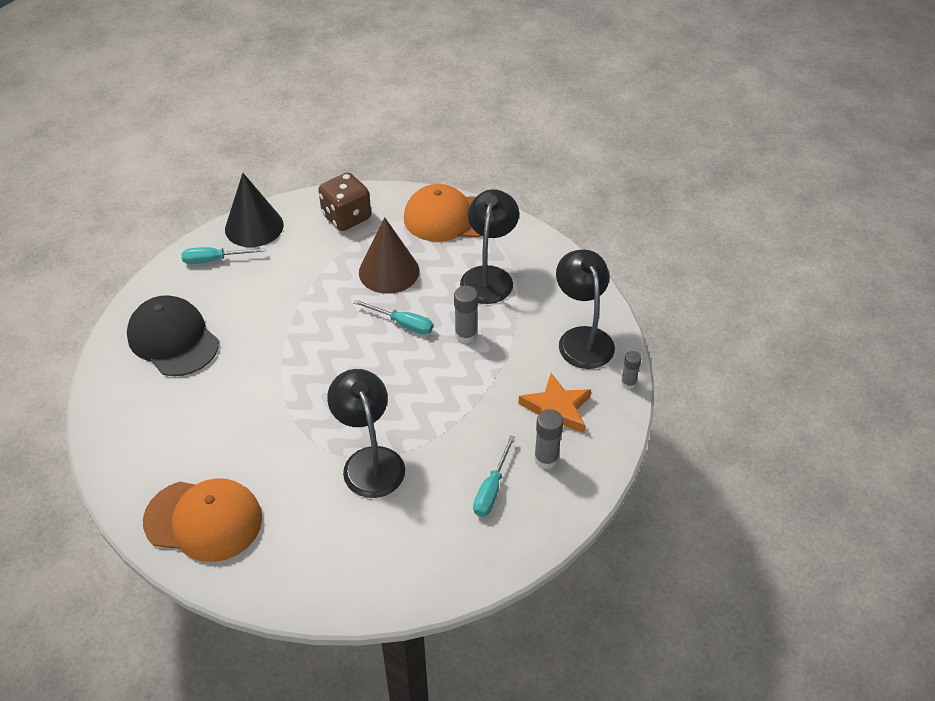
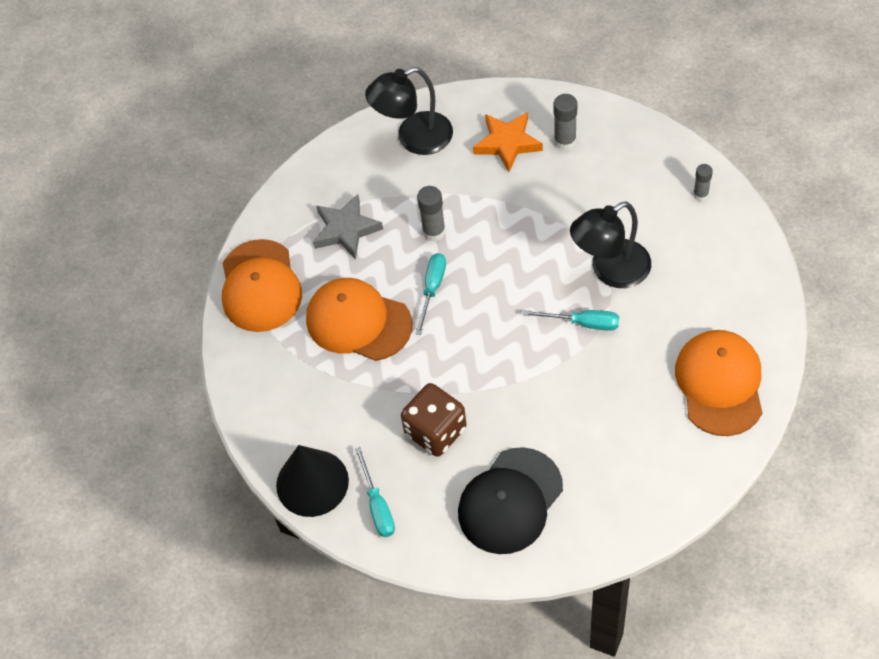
camera: 95 degrees left, 10 degrees up
(346, 217) = (277, 388): brown dice -> brown dice (435, 431)
(389, 271) = (358, 322): brown cone -> orange cap
(489, 276) = (346, 230): black lamp -> grey star
(491, 489) = (609, 173): turquoise screwdriver -> turquoise screwdriver (583, 323)
(628, 383) = (461, 96): grey glue stick -> grey glue stick (700, 194)

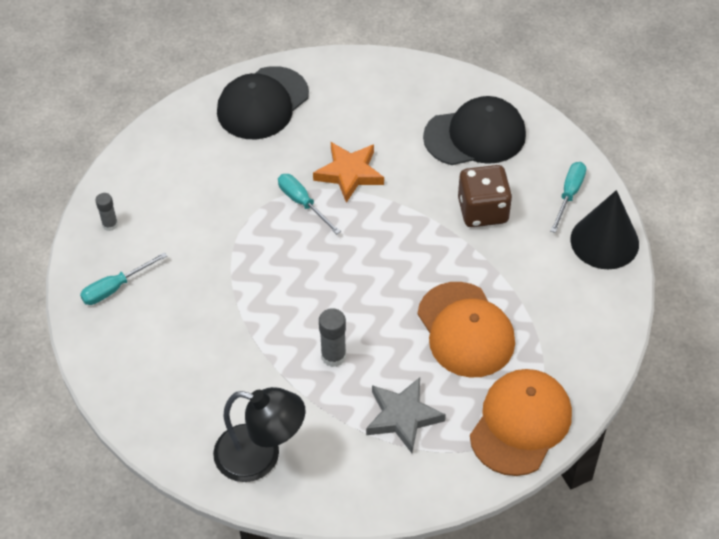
camera: 145 degrees left, 5 degrees down
(432, 289) = (383, 311): turquoise screwdriver -> turquoise screwdriver (115, 288)
(507, 143) = (192, 384): orange star -> orange star (349, 174)
(565, 141) = (147, 348): grey glue stick -> none
(610, 271) = (240, 222): black lamp -> none
(719, 383) = (262, 103): orange cap -> black cap

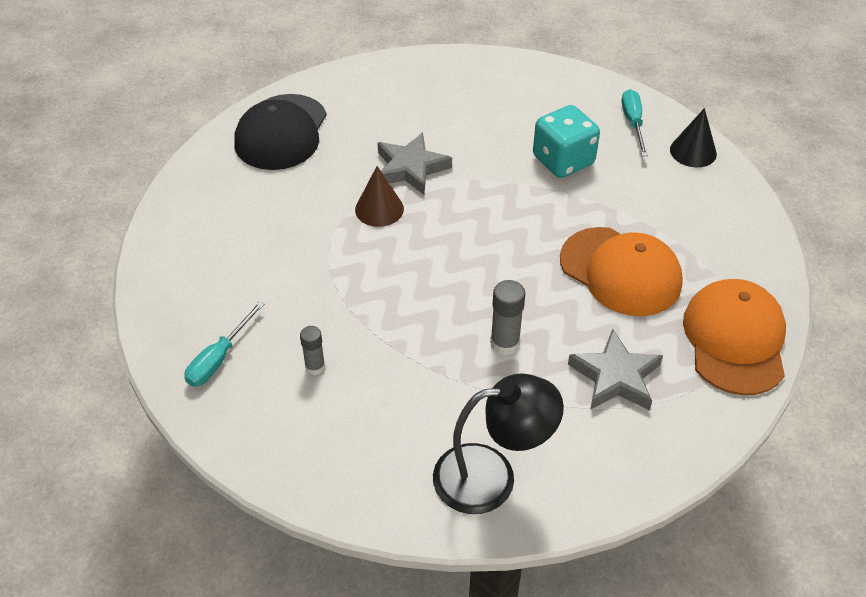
camera: 25 degrees left, 5 degrees down
(110, 225) = (177, 296): grey glue stick -> grey glue stick (315, 367)
(302, 203) = (379, 209): turquoise screwdriver -> brown cone
(349, 174) = (410, 168): orange star -> grey star
(475, 136) = (512, 100): black cap -> none
(483, 211) = (563, 161): brown dice -> turquoise dice
(604, 241) = (693, 151): black cone -> black cone, size x0.65

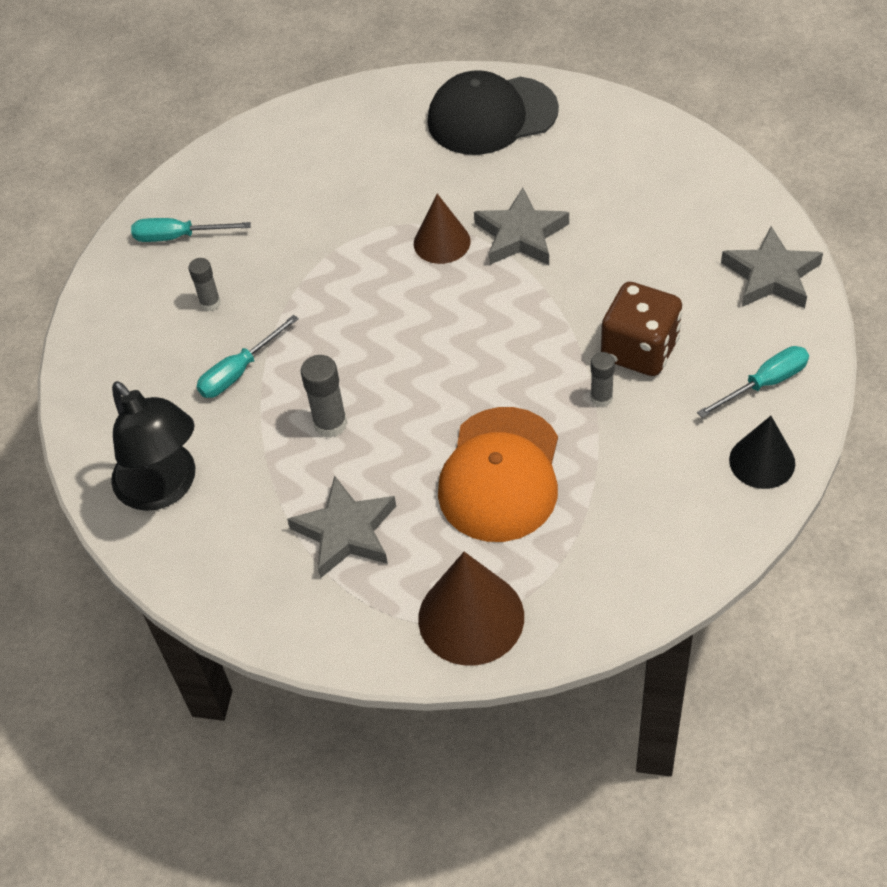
camera: 65 degrees right, 5 degrees up
(406, 377) = (239, 371): none -> turquoise screwdriver
(548, 81) = (771, 275): none -> grey star
(563, 161) = (639, 350): turquoise dice -> brown dice
(590, 195) = (601, 398): none -> grey glue stick
(734, 339) = (471, 617): orange cap -> brown cone

